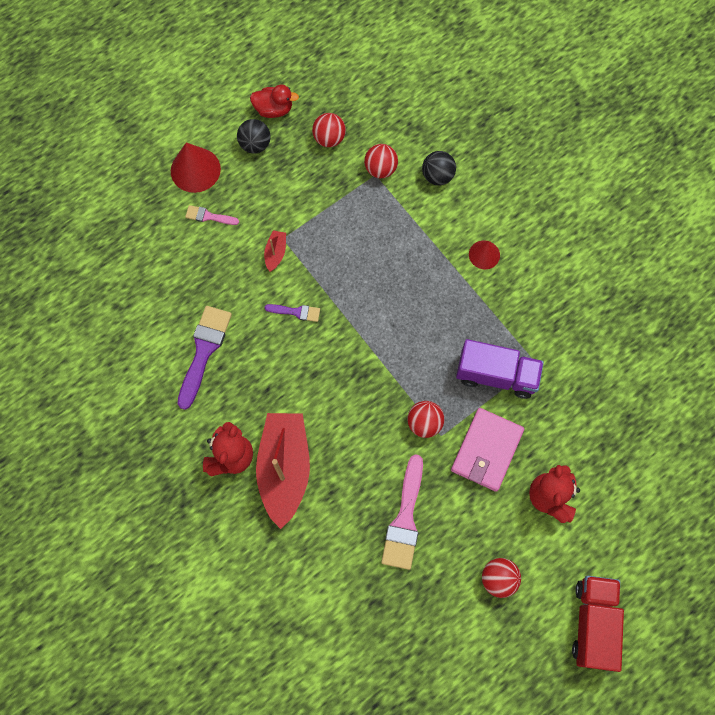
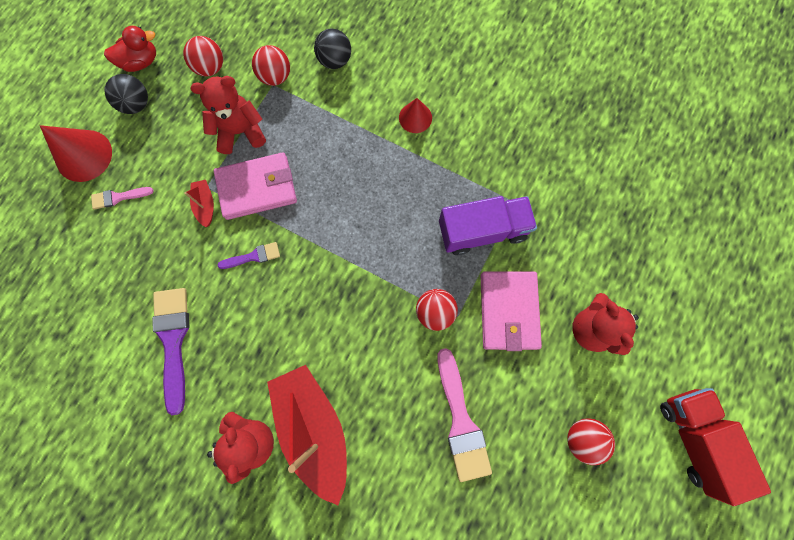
camera: 25 degrees left, 5 degrees up
(324, 257) = (257, 188): none -> pink wallet
(330, 204) = (240, 132): none -> red teddy bear

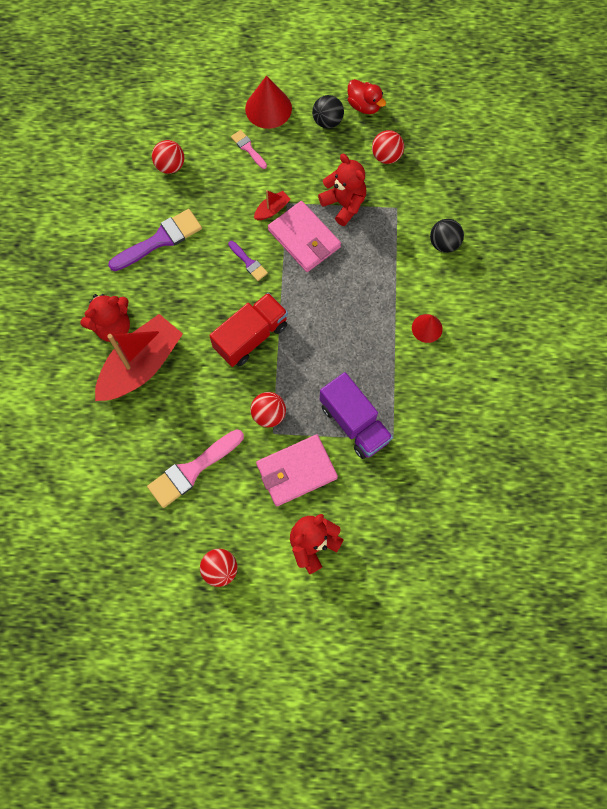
camera: 65 degrees right, 5 degrees down
(275, 77) = (405, 206): red ball -> red ball (170, 166)
(693, 438) = (260, 661): red truck -> red truck (251, 337)

